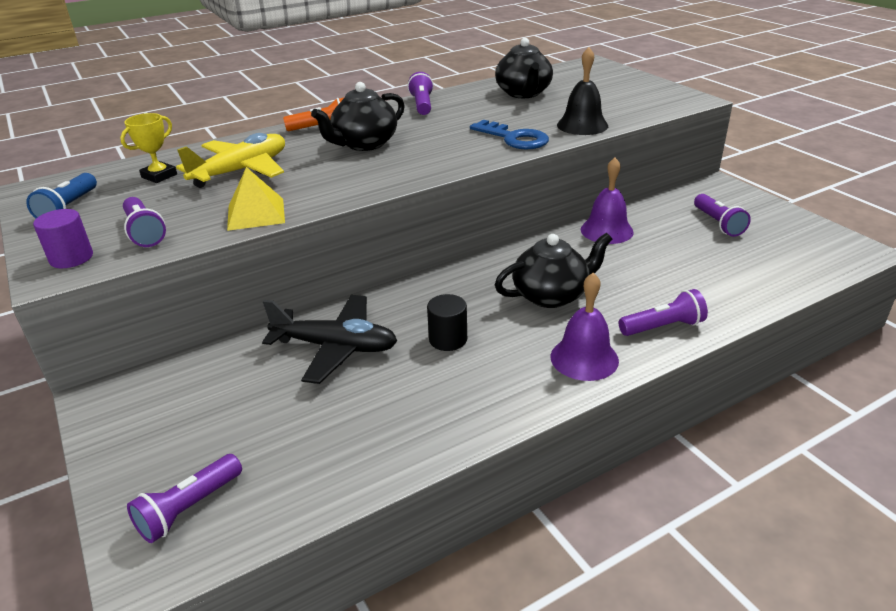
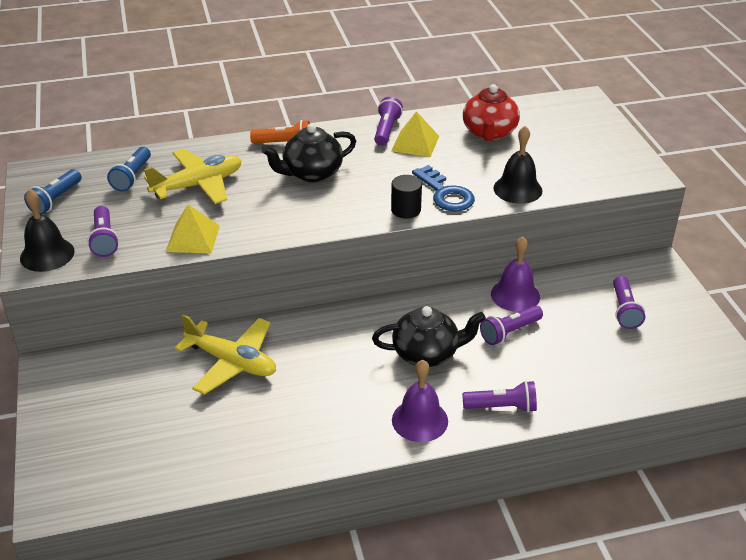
camera: 15 degrees right, 5 degrees up
(71, 258) = (47, 254): purple cylinder -> black bell
(159, 176) = (132, 177): yellow trophy -> blue flashlight
(188, 508) = (87, 468): purple flashlight -> purple flashlight (509, 332)
(335, 347) = (232, 362): black plane -> yellow plane
(448, 339) = (321, 376): black cylinder -> black cylinder (406, 210)
(457, 109) = (415, 143): none -> yellow pyramid
(523, 93) = (489, 133): black teapot -> red teapot

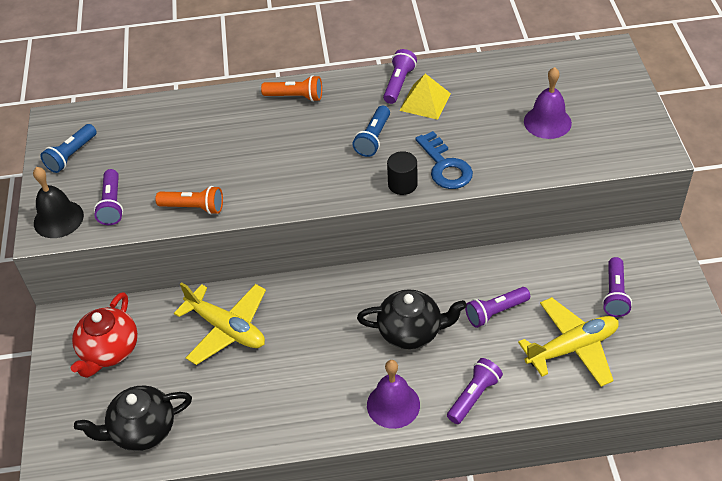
camera: 10 degrees right, 10 degrees up
(132, 177) = (145, 131): blue flashlight -> blue flashlight (373, 139)
(193, 238) = (194, 207): yellow pyramid -> orange flashlight
(198, 185) = (206, 144): yellow plane -> yellow plane (572, 348)
(311, 173) = (317, 135): black teapot -> black teapot (142, 430)
(489, 133) = (502, 91): red teapot -> red teapot (109, 351)
(502, 407) = (474, 396): purple flashlight -> purple flashlight turned 60 degrees counterclockwise
(515, 295) = (508, 269): purple bell -> purple bell (547, 122)
(517, 189) = (518, 164): black bell -> none

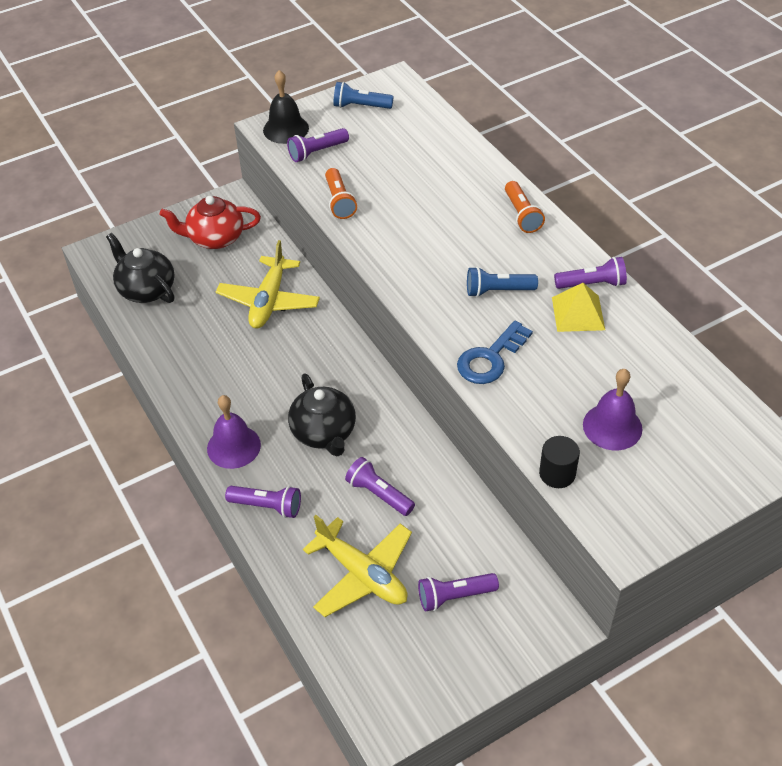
camera: 65 degrees right, 0 degrees up
(402, 184) = (446, 333): black cylinder -> black cylinder (557, 474)

